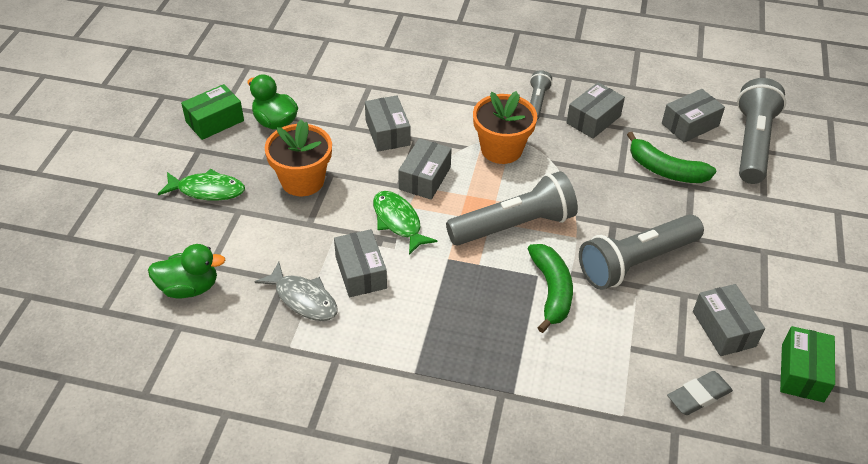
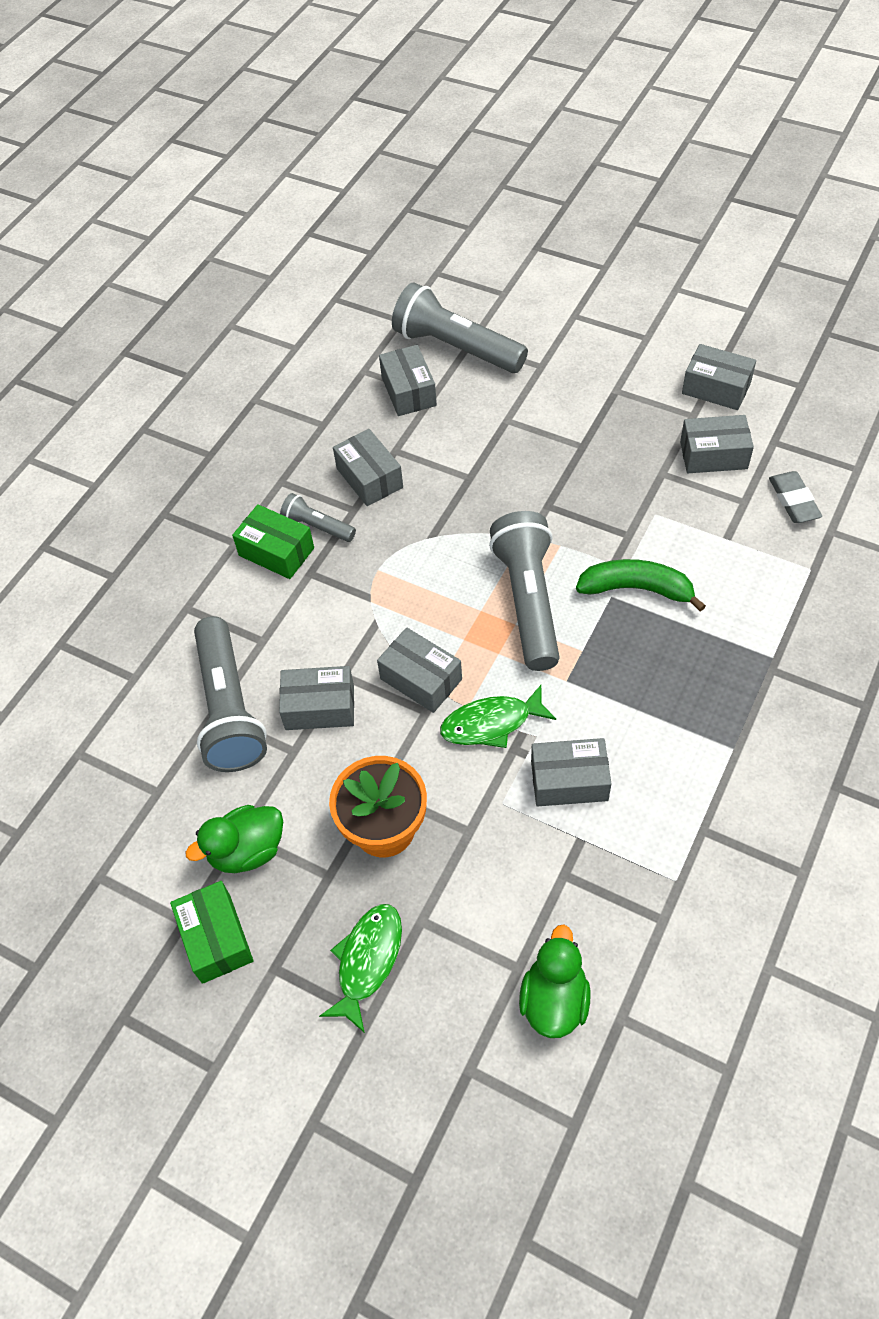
camera: 70 degrees left, 10 degrees up
(303, 299) = (601, 855): grey fish -> none
(501, 149) = (393, 584): orange flower pot -> none
(636, 262) = (610, 501): grey flashlight -> grey flashlight (229, 708)
(665, 170) = (476, 435): green banana -> none
(802, 372) = (775, 413): green box -> green box (276, 552)
(808, 323) = (716, 388): none -> grey box

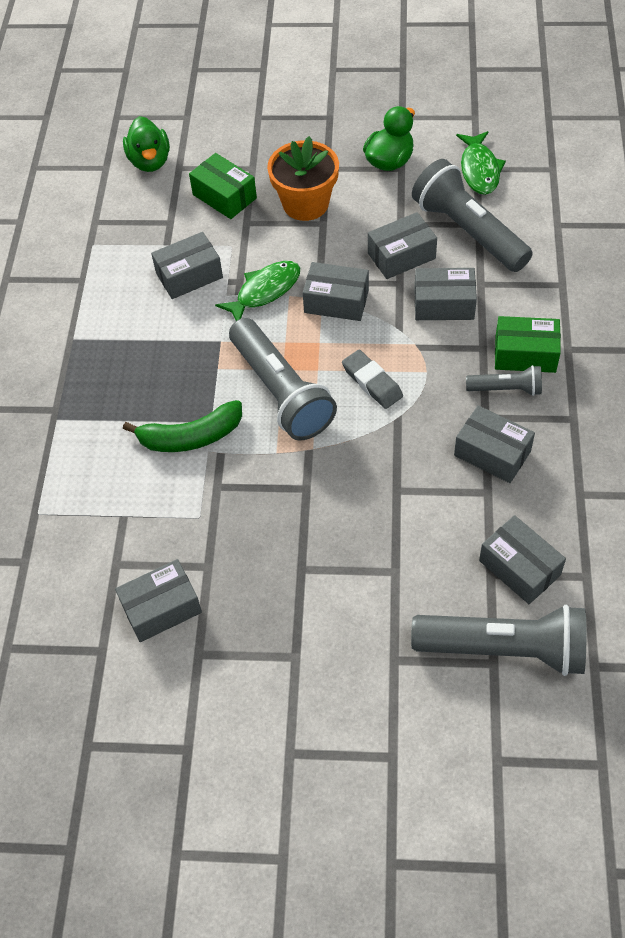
camera: 155 degrees right, 0 degrees up
(216, 938) = (375, 116): green box -> green box (224, 196)
(368, 961) = (274, 139): green fish -> green fish (479, 170)
(716, 388) = (183, 703): grey box -> grey box (444, 304)
(793, 501) = (67, 583): grey eraser -> grey eraser (372, 382)

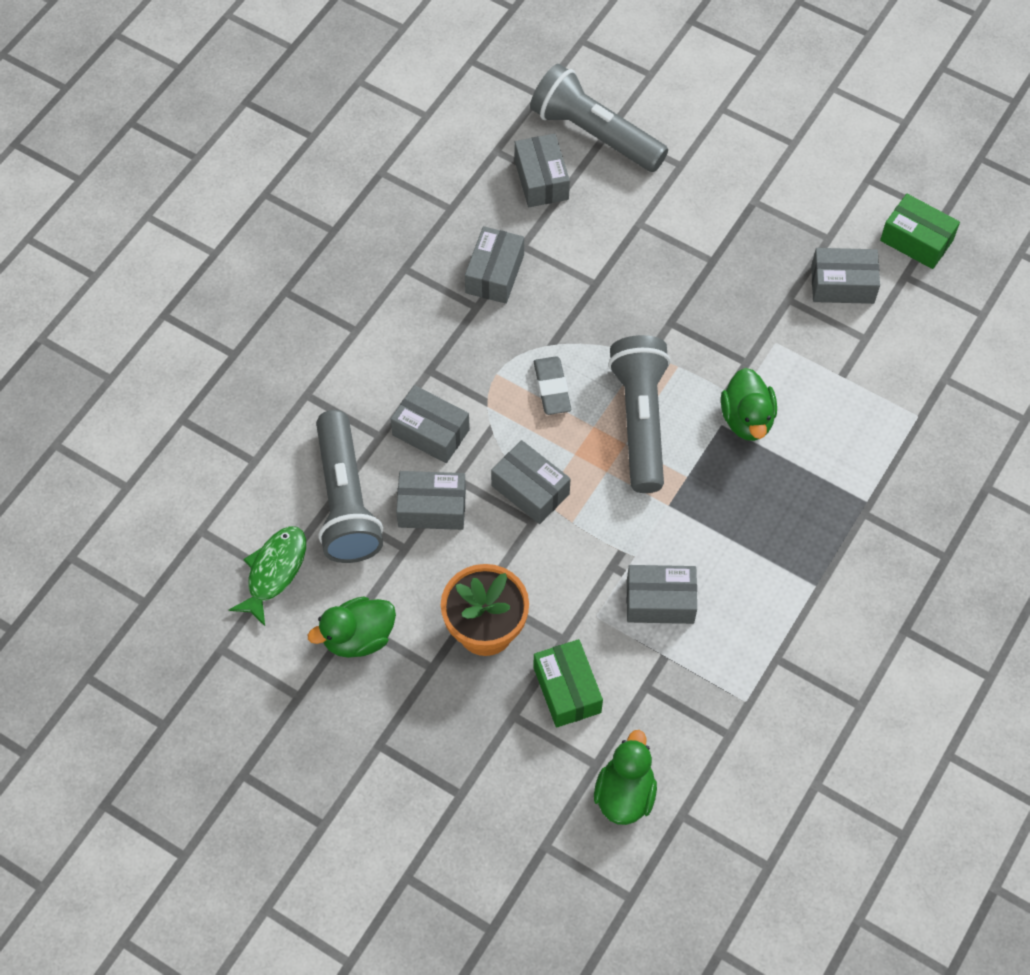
camera: 155 degrees left, 5 degrees up
(191, 437) = (747, 419): green banana -> green duck
(265, 291) = (593, 539): green fish -> none
(492, 453) = (494, 274): grey box -> grey box turned 45 degrees clockwise
(506, 389) = (439, 321): grey flashlight -> none
(525, 354) = (397, 344): green box -> green box (916, 240)

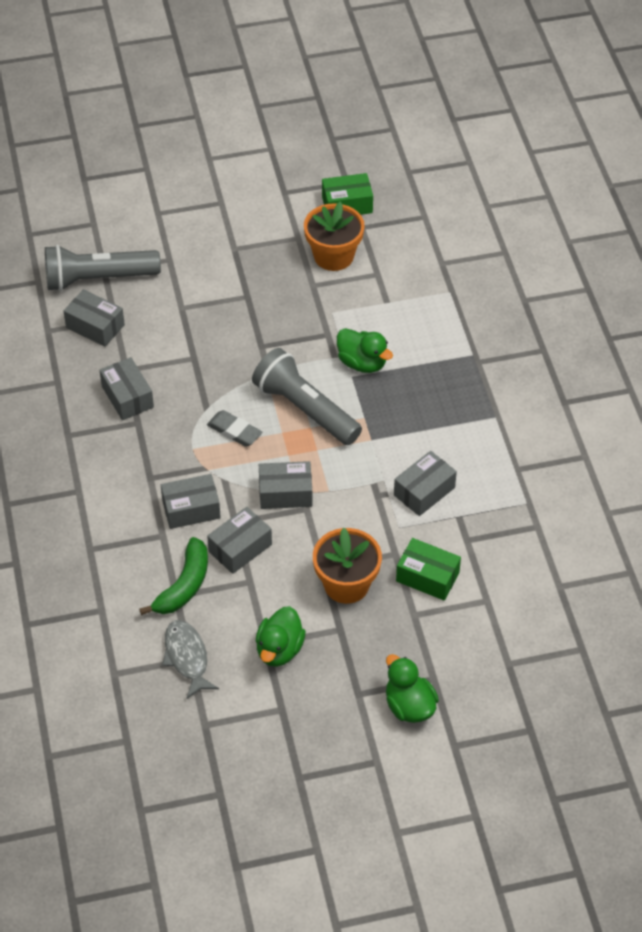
camera: 45 degrees left, 10 degrees down
(274, 572) = (187, 657): green fish -> grey fish
(345, 501) = (184, 586): grey flashlight -> green banana
(625, 794) = (519, 601): green duck -> green duck (409, 706)
(842, 285) = (333, 256): grey box -> orange flower pot

